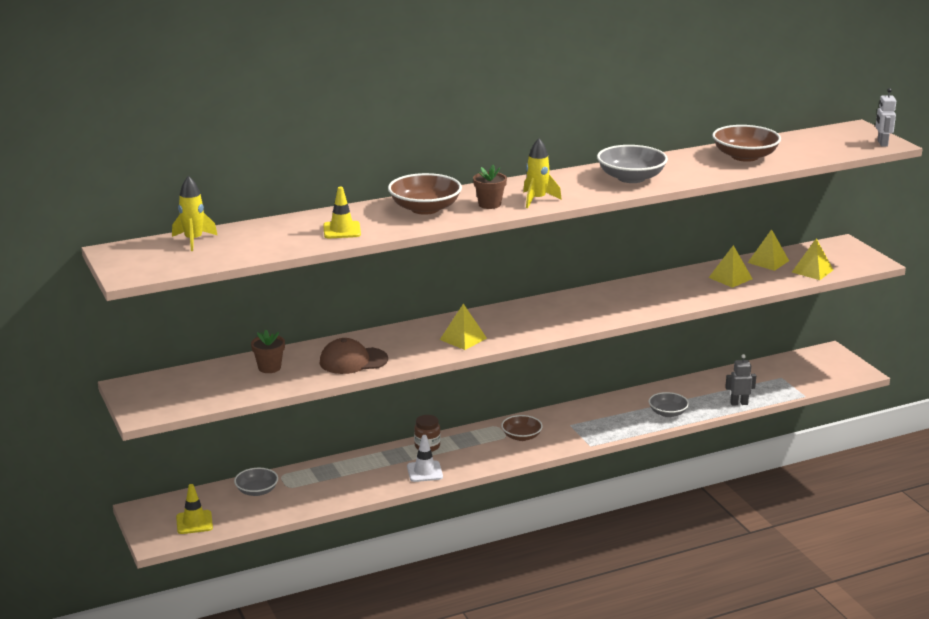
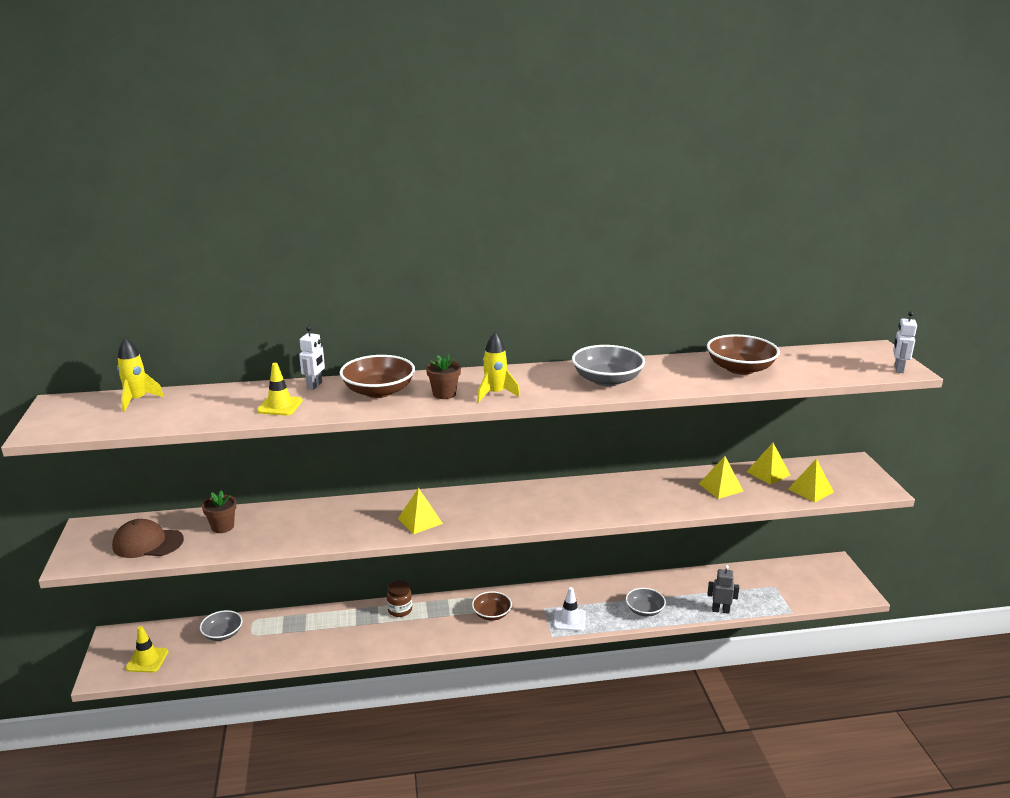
camera: 15 degrees right, 0 degrees up
(353, 361) = (302, 531): brown cap -> brown cap (147, 543)
(357, 210) = (315, 385): none -> white robot
(424, 472) = (381, 639): white traffic cone -> white traffic cone (569, 620)

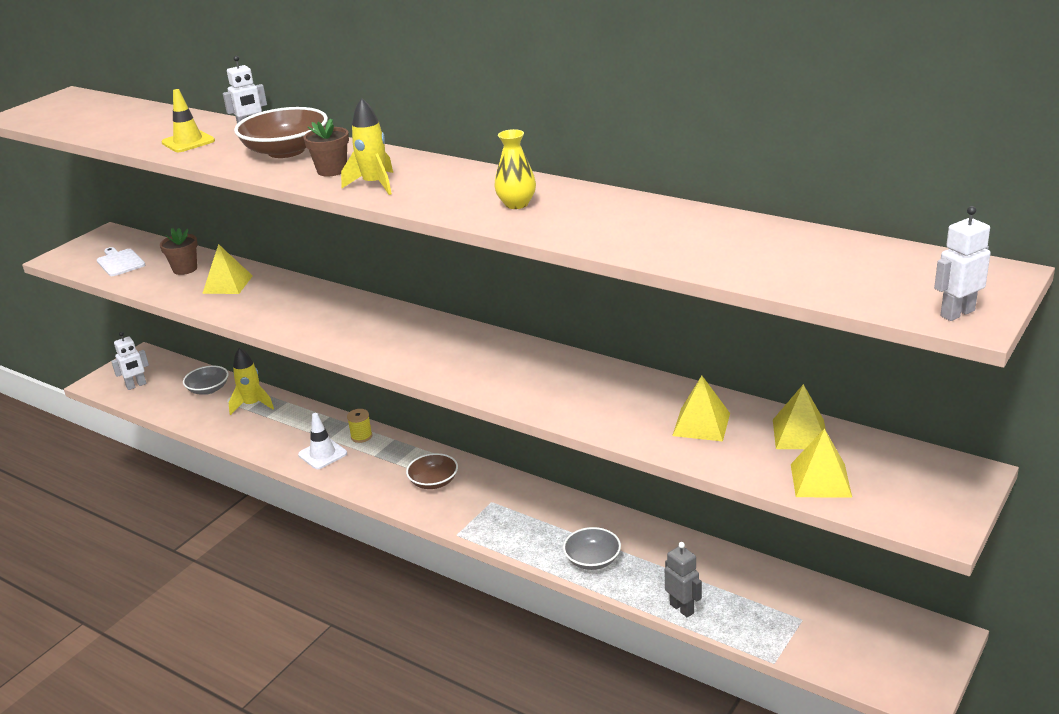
camera: 45 degrees right, 5 degrees up
(137, 400) = (113, 108): yellow rocket -> yellow rocket (252, 405)
(147, 543) = (120, 262): brown cap -> white cutting board
(147, 660) = (136, 385): yellow traffic cone -> white robot
(400, 610) = (361, 436): brown jar -> yellow spool
(420, 521) = (331, 327): yellow pyramid -> yellow pyramid (227, 284)
(569, 620) = (498, 527): white traffic cone -> white traffic cone (322, 454)
(607, 380) = (516, 204): grey bowl -> yellow vase
(740, 368) = (709, 239): brown bowl -> none

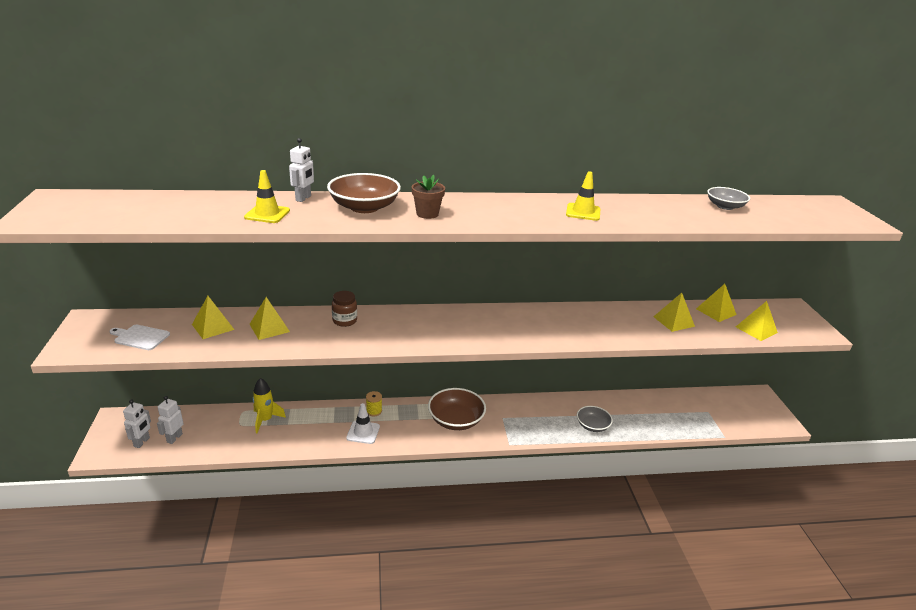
camera: 45 degrees left, 0 degrees up
(185, 269) = (213, 327): brown flower pot -> yellow pyramid
(208, 389) = (213, 422): grey bowl -> grey bowl (725, 206)
(303, 298) = (344, 321): none -> brown jar
(374, 185) = (476, 217): yellow rocket -> none
(433, 482) = (456, 420): brown bowl -> brown bowl, size x1.61
(516, 204) = (583, 212): yellow vase -> yellow traffic cone
(682, 608) = (660, 430): grey robot -> none
(957, 313) = (858, 221): white robot -> white robot (174, 438)

